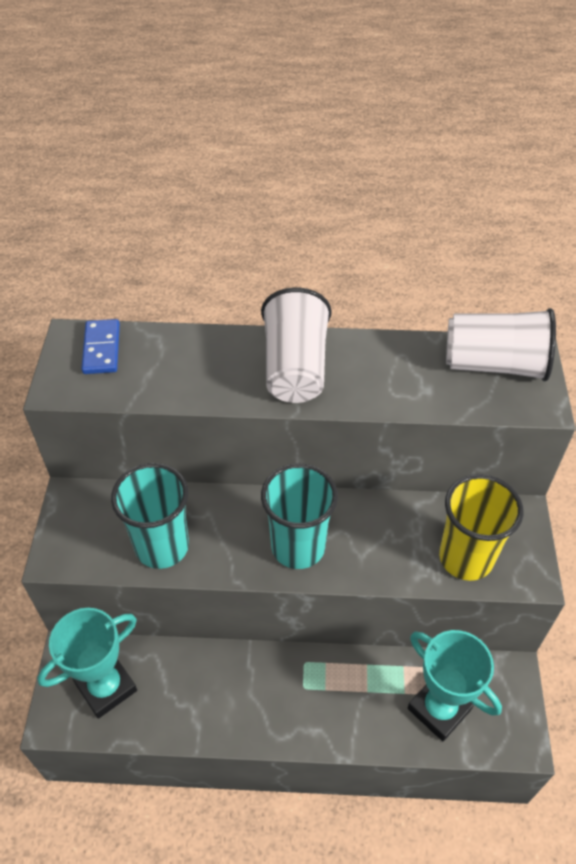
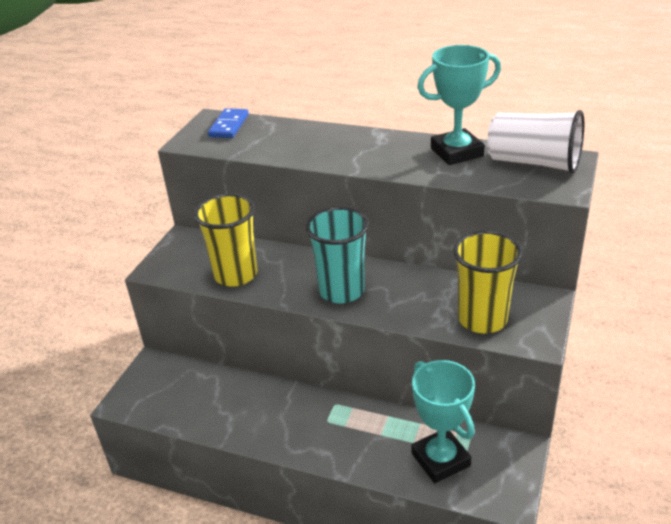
camera: 20 degrees right, 15 degrees down
(106, 687) = (170, 389): turquoise trophy -> turquoise trophy (456, 152)
(162, 546) = (235, 275): turquoise cup -> yellow cup
(295, 368) = (367, 149): white cup -> none

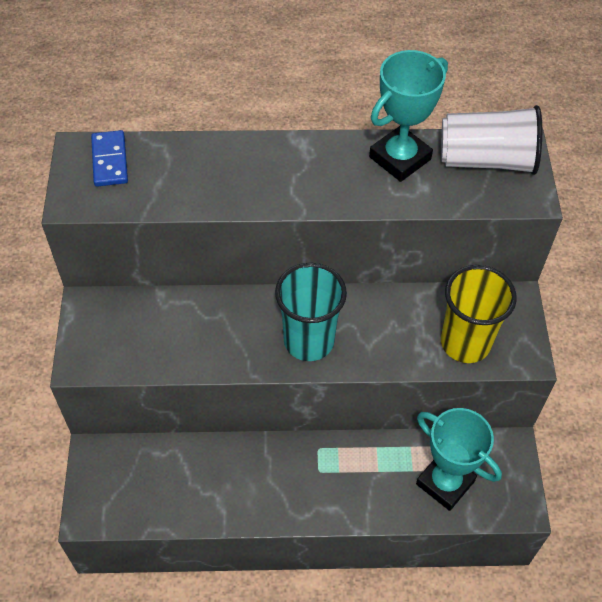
camera: 25 degrees left, 20 degrees up
(235, 275) = (180, 347): yellow cup -> none

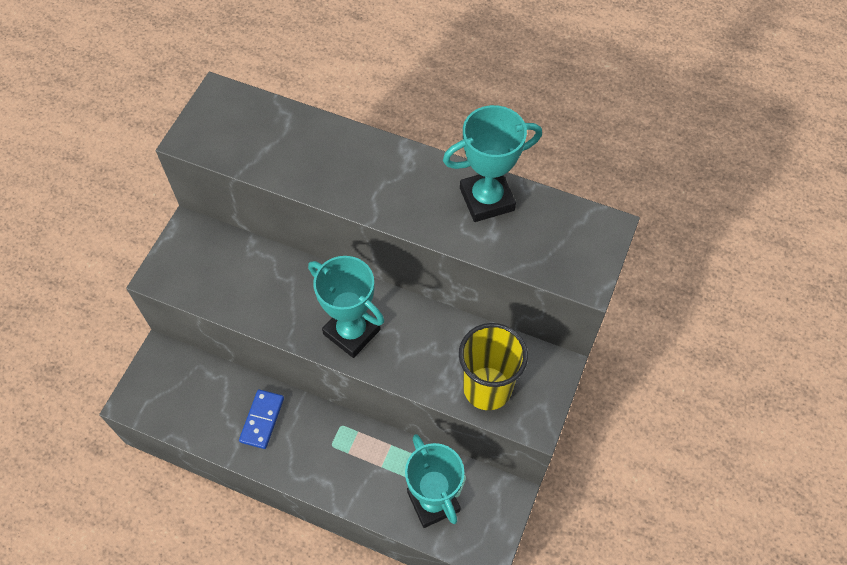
camera: 25 degrees right, 5 degrees up
(110, 160) = (237, 113): blue domino -> blue domino (262, 420)
(309, 341) = (352, 332): turquoise cup -> turquoise trophy
(486, 160) = (566, 230): white cup -> none

